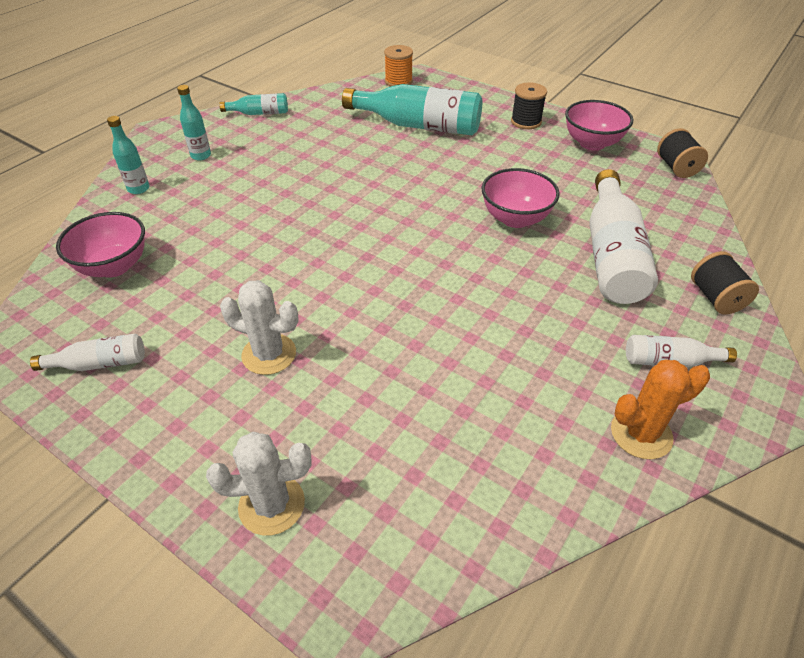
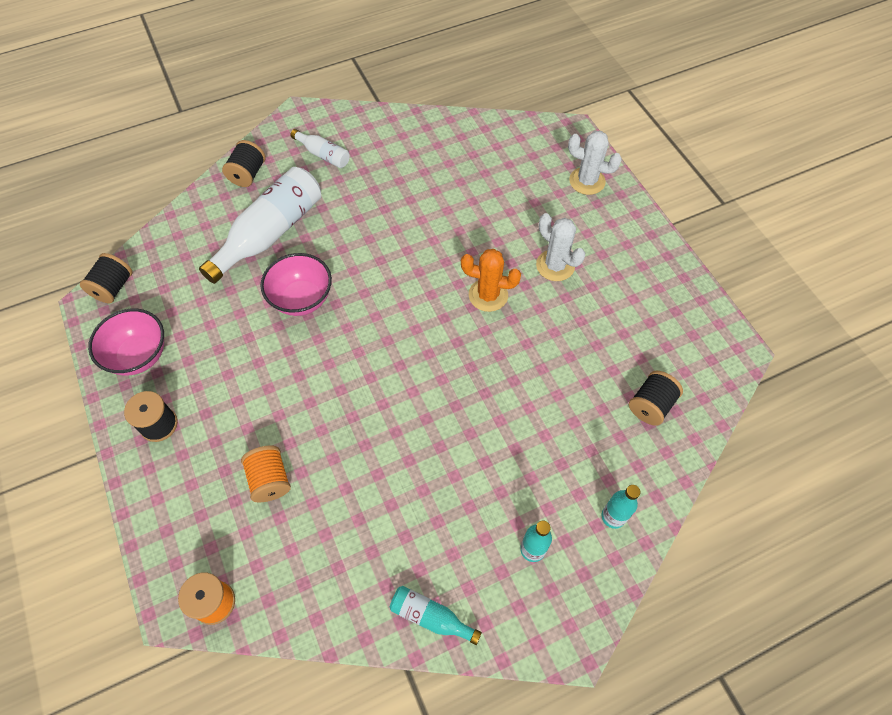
camera: 150 degrees left, 15 degrees up
(100, 363) = (669, 309): white bottle -> none
(114, 266) = (651, 405): pink bowl -> black spool
(419, 125) = (270, 480): turquoise bottle -> orange spool
(641, 434) = (381, 132): orange cactus -> orange cactus (488, 295)

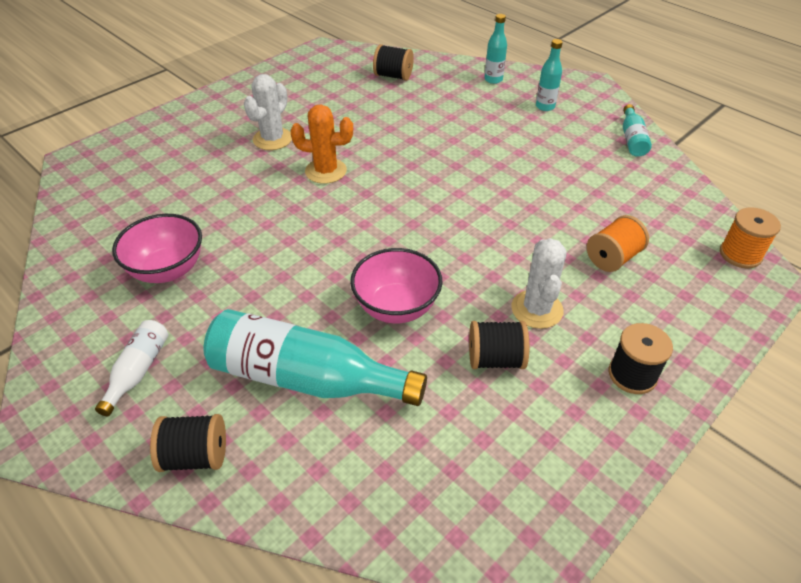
camera: 110 degrees left, 15 degrees down
(113, 287) = (485, 545): black spool -> black spool (495, 359)
(139, 355) = (567, 444): pink bowl -> pink bowl (167, 270)
(270, 233) = (306, 378): white bottle -> turquoise bottle
(488, 295) = (326, 171): orange cactus -> orange cactus turned 75 degrees counterclockwise
(587, 181) = (153, 138): white cactus -> white cactus (537, 309)

